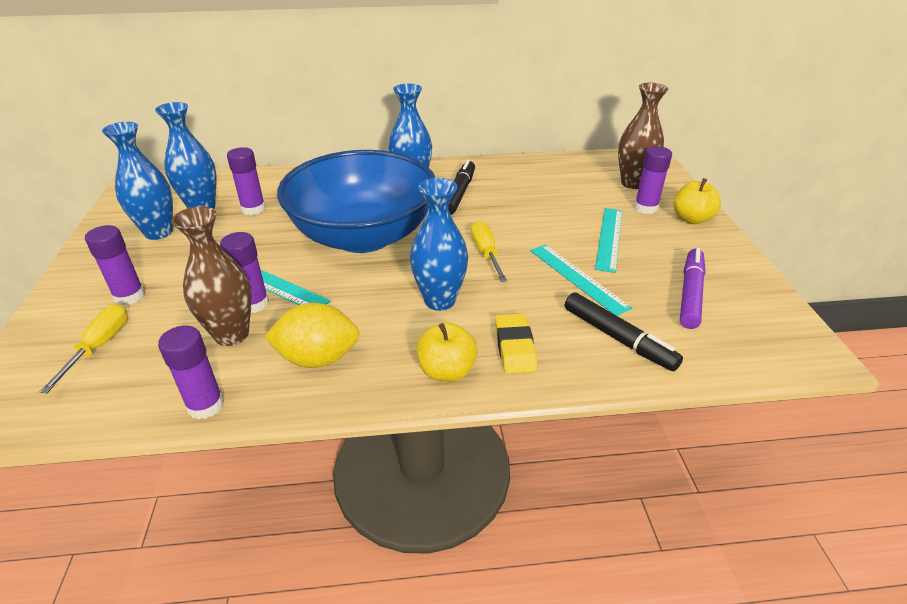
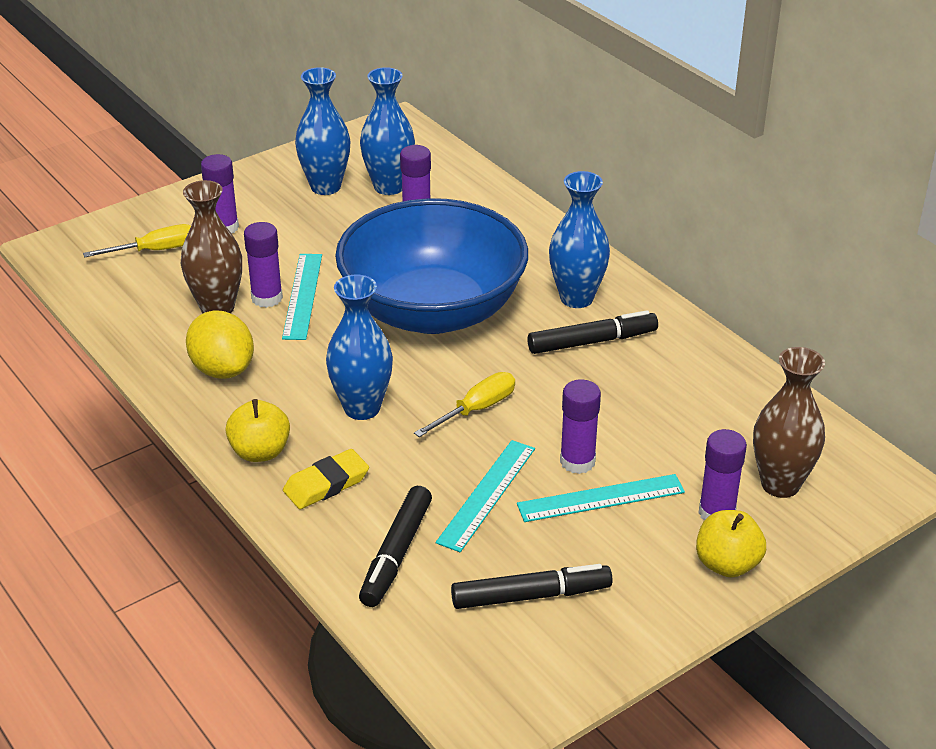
camera: 60 degrees right, 0 degrees up
(205, 405) = (130, 339): purple glue stick -> purple glue stick (577, 461)
(690, 294) = (531, 596): purple marker -> black marker

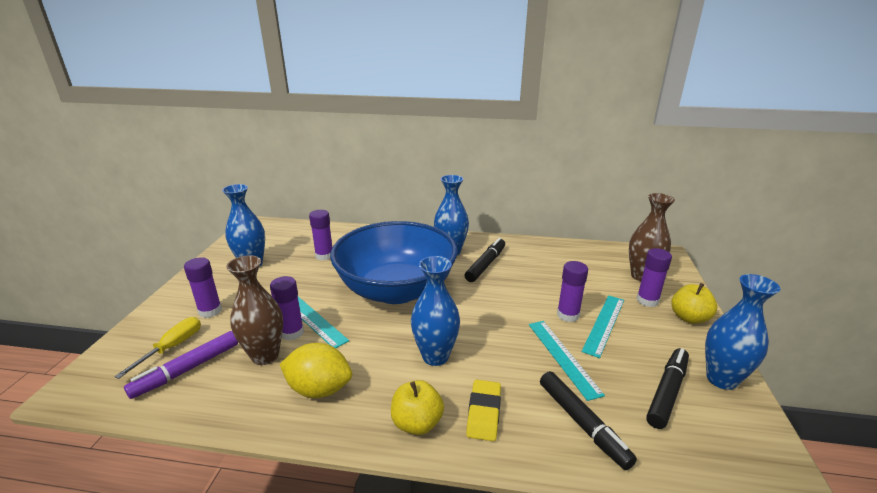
camera: 45 degrees left, 10 degrees down
(144, 282) = (187, 370): none -> purple marker
(389, 187) = (289, 250): blue vase -> blue vase (721, 379)
(476, 409) = (489, 320): yellow screwdriver -> none

